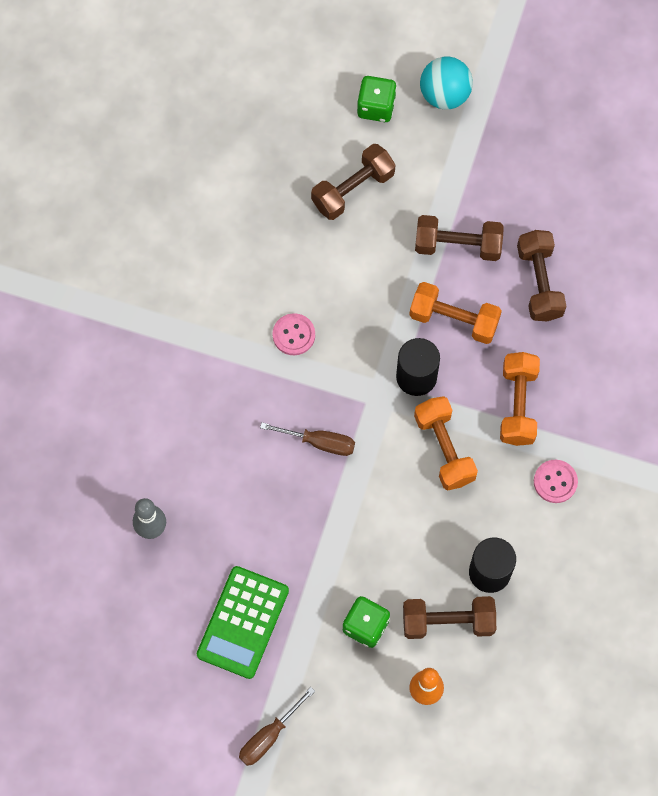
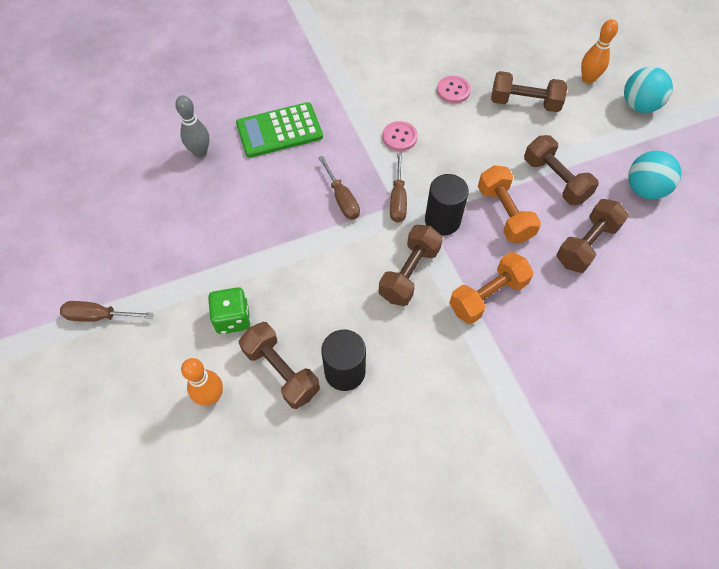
camera: 50 degrees right, 10 degrees down
(243, 622) = (175, 243): green calculator -> green calculator (279, 130)
(362, 395) = (398, 199): none -> brown screwdriver
(376, 107) = (587, 79): green dice -> orange bowling pin
(444, 448) = (409, 273): orange dumbbell -> brown dumbbell
(530, 182) = (644, 189): none -> turquoise ball
(555, 482) = (456, 364): pink button -> pink button (453, 90)

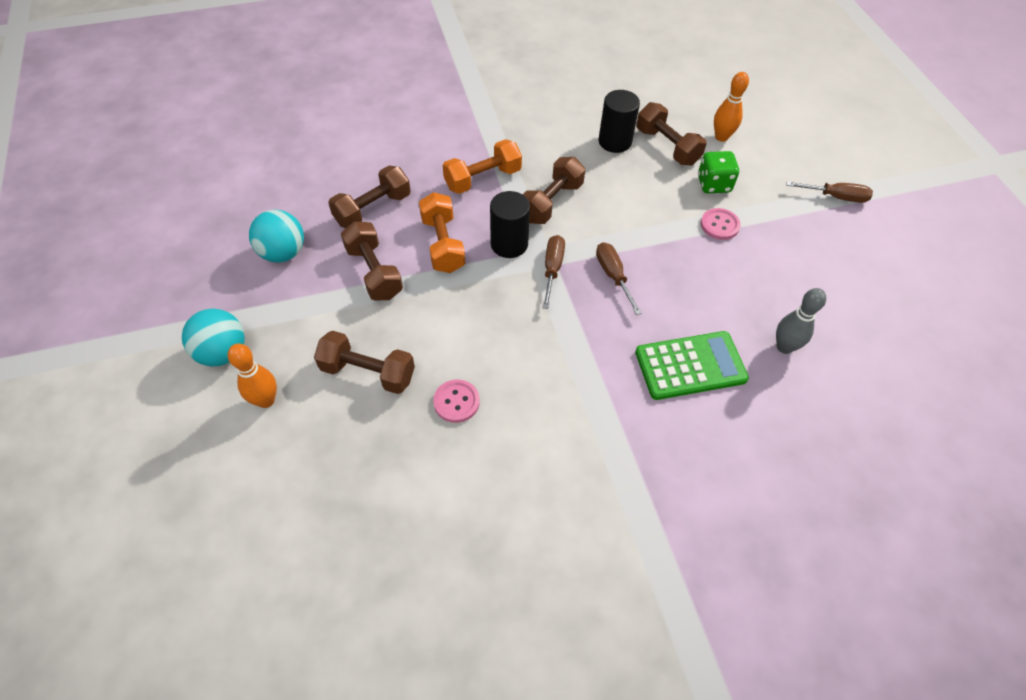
camera: 175 degrees left, 5 degrees down
(399, 137) = (540, 341): pink button -> pink button (719, 225)

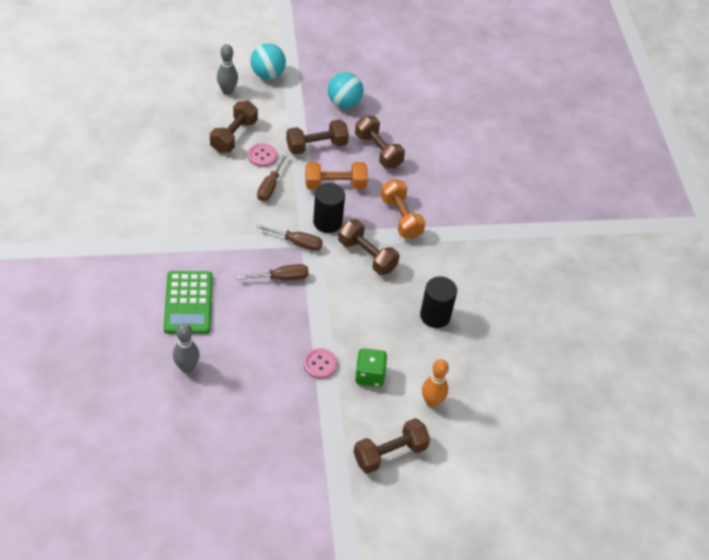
camera: 95 degrees right, 5 degrees down
(266, 400) = (227, 91): orange bowling pin -> grey bowling pin
(456, 402) = (199, 174): pink button -> pink button (262, 156)
(667, 146) = (424, 354): brown dumbbell -> brown dumbbell (390, 453)
(835, 197) = (337, 469): brown screwdriver -> brown screwdriver (270, 186)

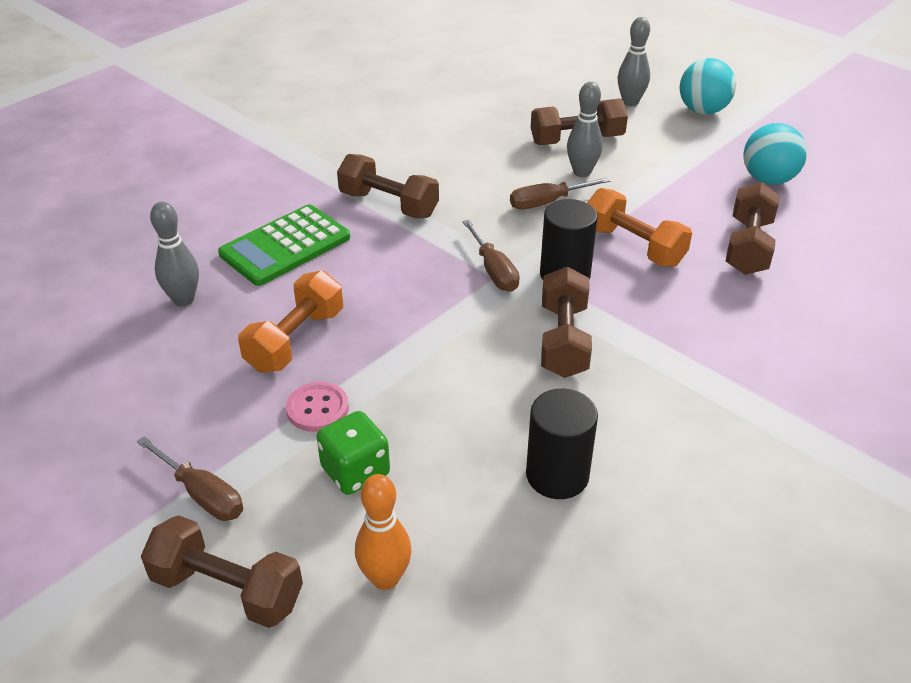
camera: 55 degrees right, 10 degrees down
(262, 156) = (582, 172): pink button -> grey bowling pin
(281, 278) = (419, 291): brown screwdriver -> brown screwdriver (201, 494)
(316, 146) = (666, 198): brown dumbbell -> brown dumbbell (388, 204)
(401, 218) = (676, 331): orange dumbbell -> orange dumbbell (295, 340)

